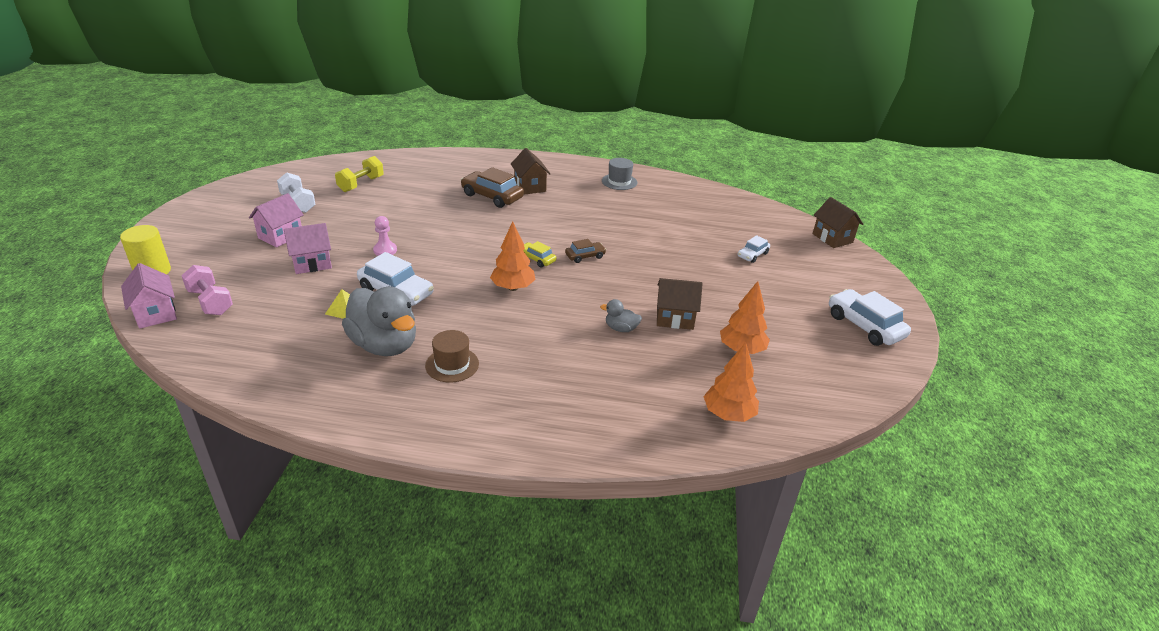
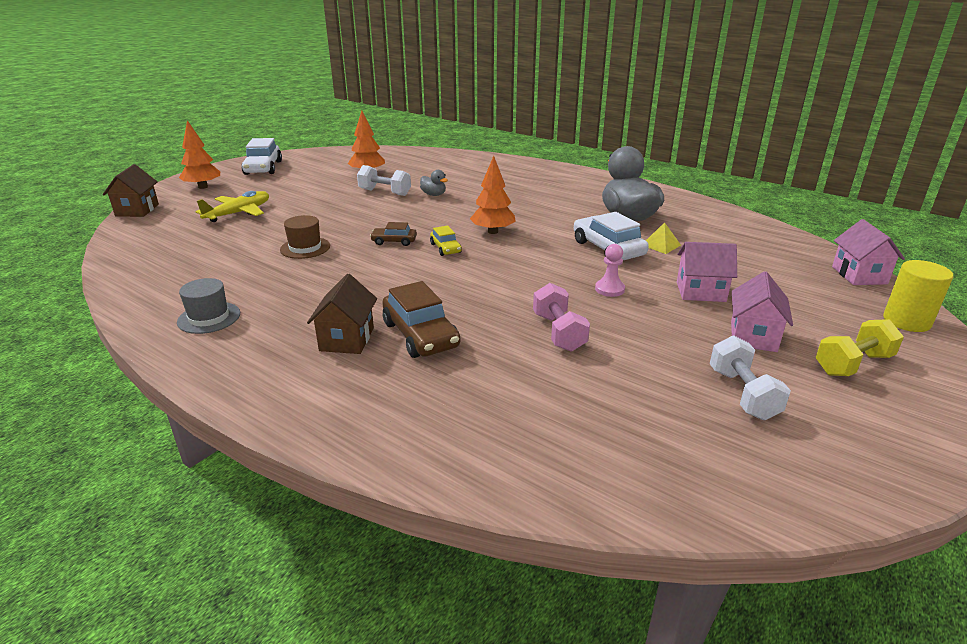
camera: 150 degrees left, 5 degrees down
(210, 302) = (805, 275): pink dumbbell -> pink dumbbell (559, 332)
(280, 236) = (753, 336): pink house -> pink house turned 45 degrees counterclockwise
(361, 184) = (627, 414): yellow dumbbell -> yellow dumbbell (853, 364)
(452, 365) = (578, 200): brown hat -> brown hat (305, 248)
(675, 318) = (385, 192): brown house -> white dumbbell
(728, 414) = (423, 158): orange tree -> orange tree (203, 187)
(752, 255) = (239, 213): white car -> yellow plane

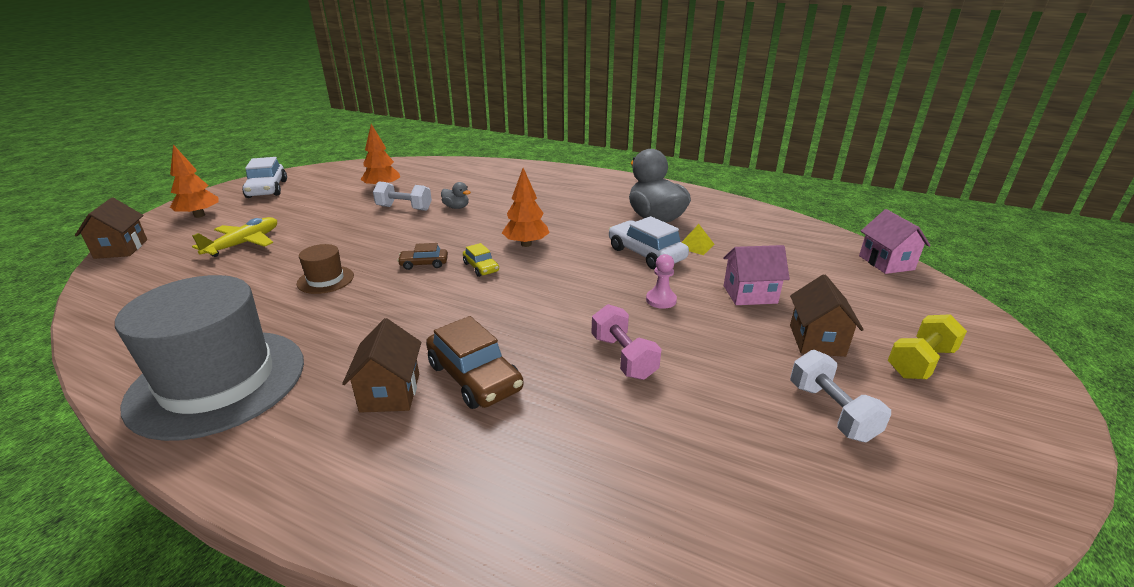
camera: 10 degrees left, 0 degrees up
(209, 318) = (218, 381): grey hat -> grey hat, size x2.27
(753, 336) = (816, 340): pink house -> brown house
(906, 321) = (947, 308): yellow cylinder -> none

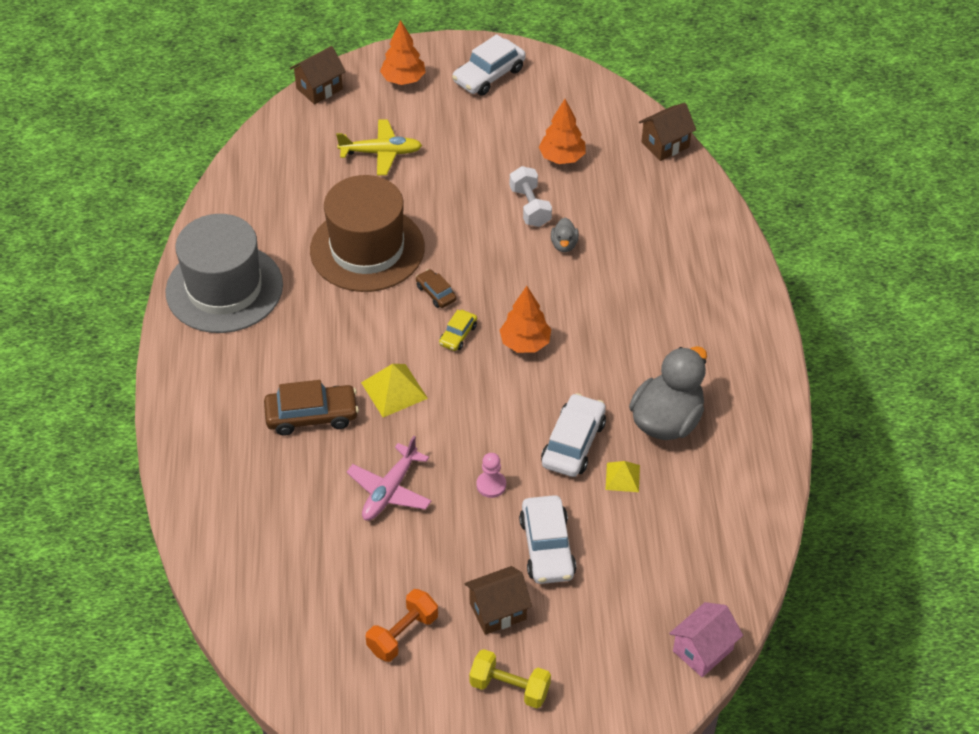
camera: 60 degrees right, 20 degrees up
(325, 280) = (367, 249): brown hat -> brown hat, size x2.27
(390, 392) = (269, 381): brown house -> brown house (665, 144)
(474, 377) = (312, 416): brown car -> brown car turned 120 degrees counterclockwise
(501, 316) = (394, 390): none -> yellow pyramid
(623, 357) = (389, 490): pink dumbbell -> pink plane
(750, 294) = (547, 547): pink house -> white car
(831, 411) = (403, 634): white dumbbell -> orange dumbbell

